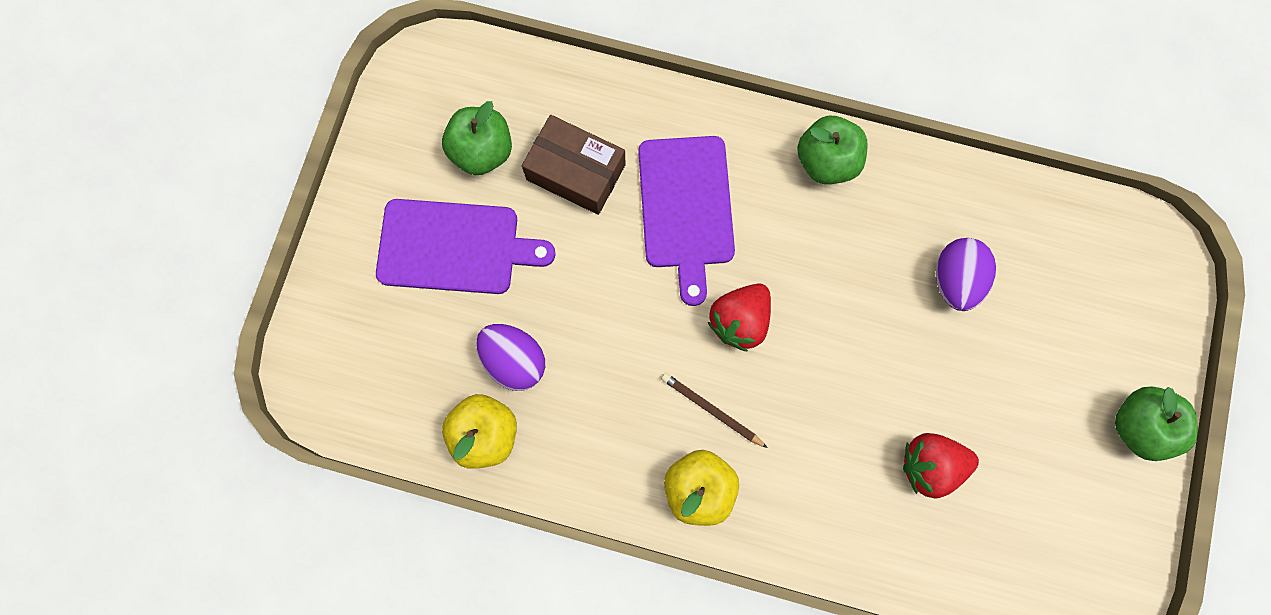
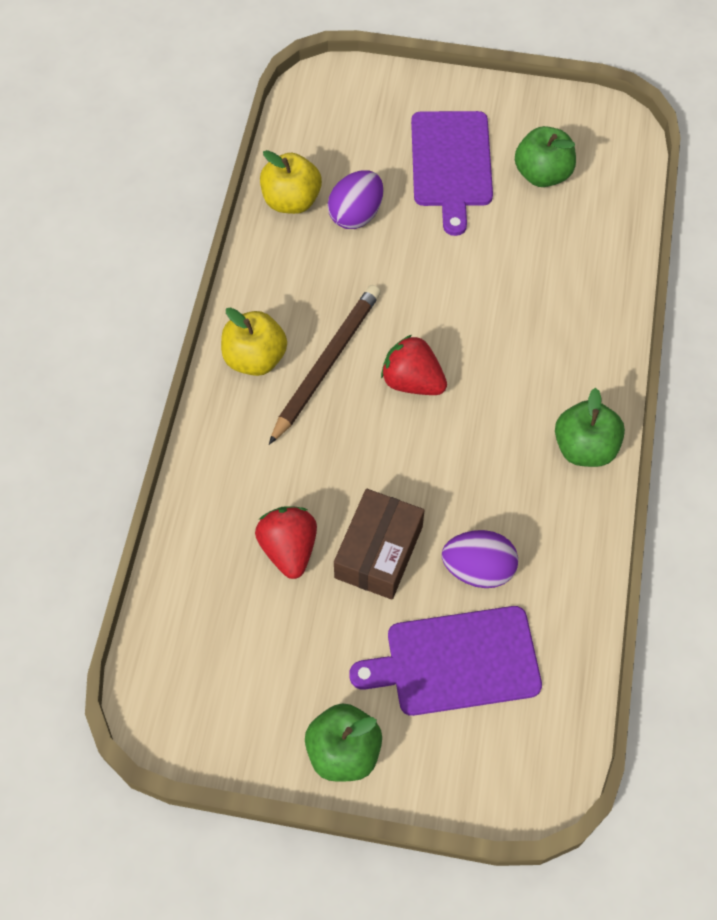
camera: 85 degrees right, 15 degrees down
(576, 172) = (535, 244): brown box -> brown box (379, 552)
(686, 208) = (515, 332): purple cutting board -> purple cutting board (456, 661)
(712, 410) = (326, 364): brown pencil -> brown pencil, size x1.81

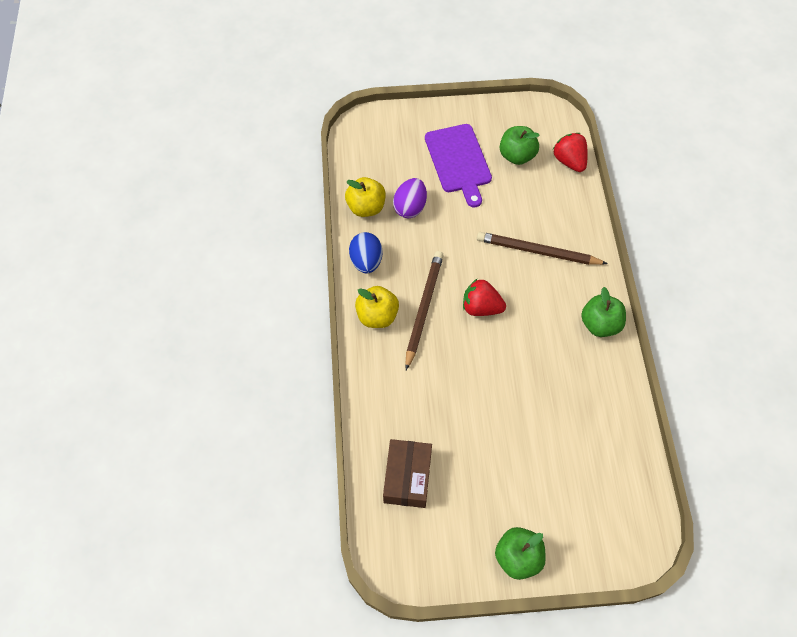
camera: 15 degrees left, 0 degrees up
(265, 277) = (366, 261): none -> blue egg
(289, 549) = (440, 435): red strawberry -> red strawberry (569, 161)
(379, 552) = (496, 422): brown box -> brown box (407, 477)
(456, 661) = (567, 480): purple cutting board -> none
(478, 569) = (561, 418): purple egg -> none
(526, 320) = (538, 251): none -> brown pencil

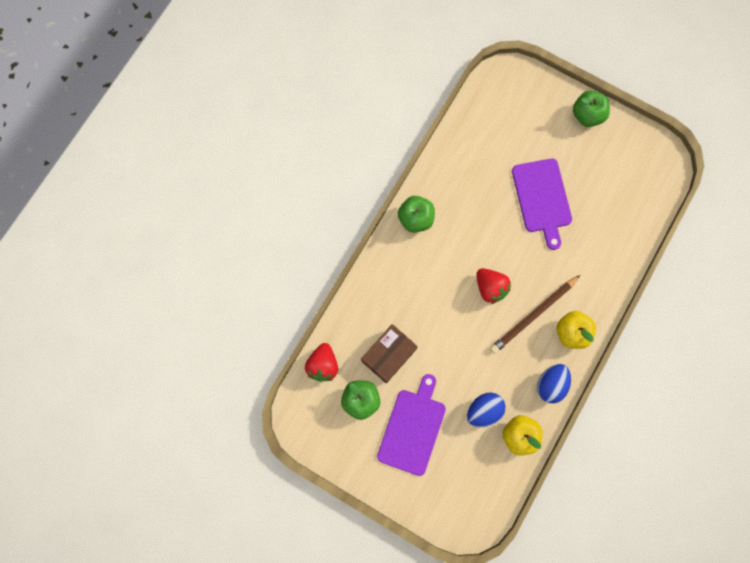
camera: 145 degrees left, 15 degrees up
(407, 477) = (624, 205): brown box -> brown box (388, 355)
(410, 207) = (484, 411): purple egg -> blue egg
(496, 425) = (542, 198): none -> purple cutting board
(538, 251) = (413, 303): brown pencil -> none

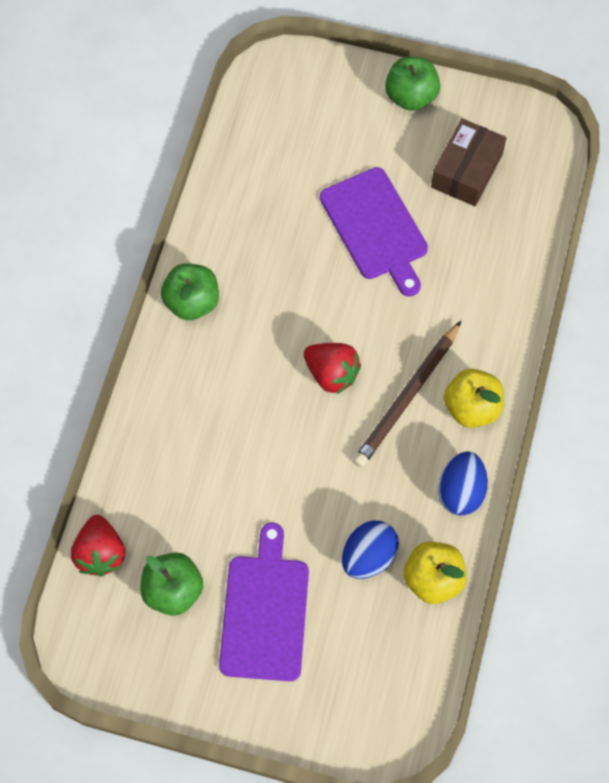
camera: 15 degrees left, 10 degrees down
(388, 355) = (200, 511): brown box -> brown box (466, 171)

